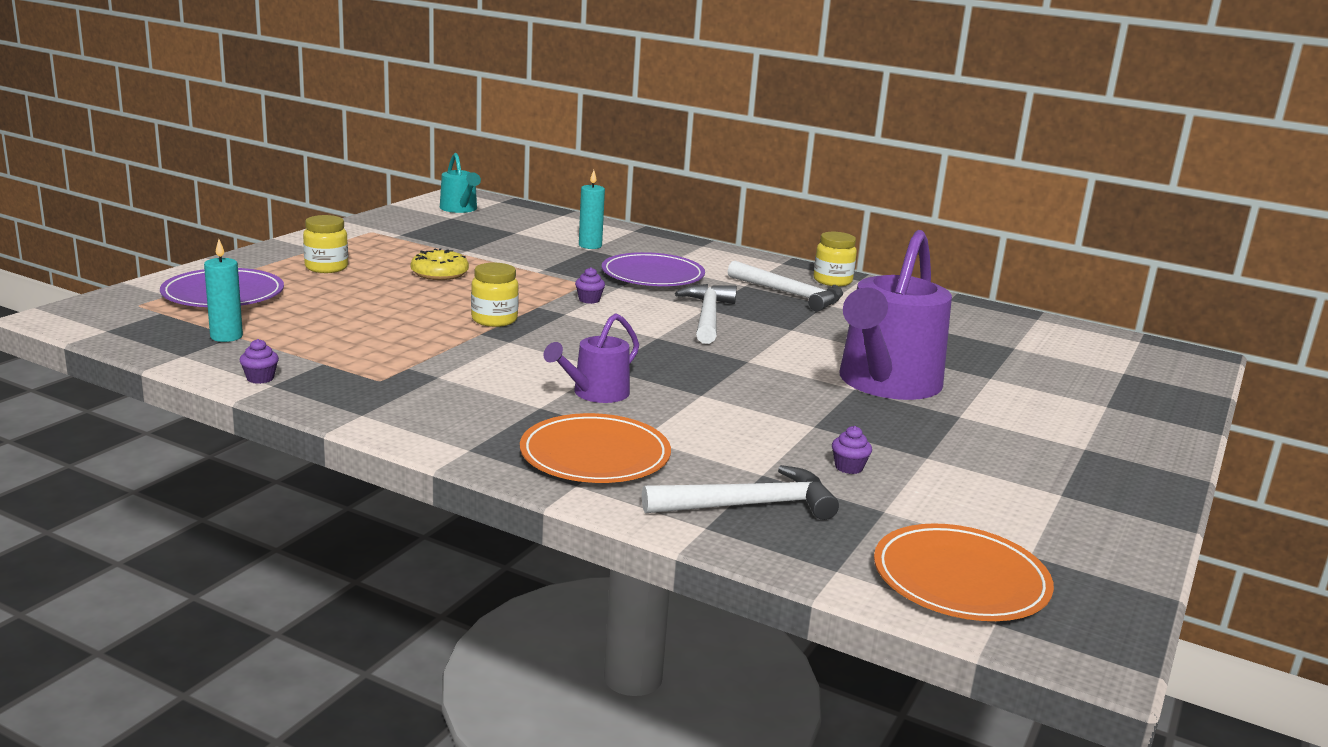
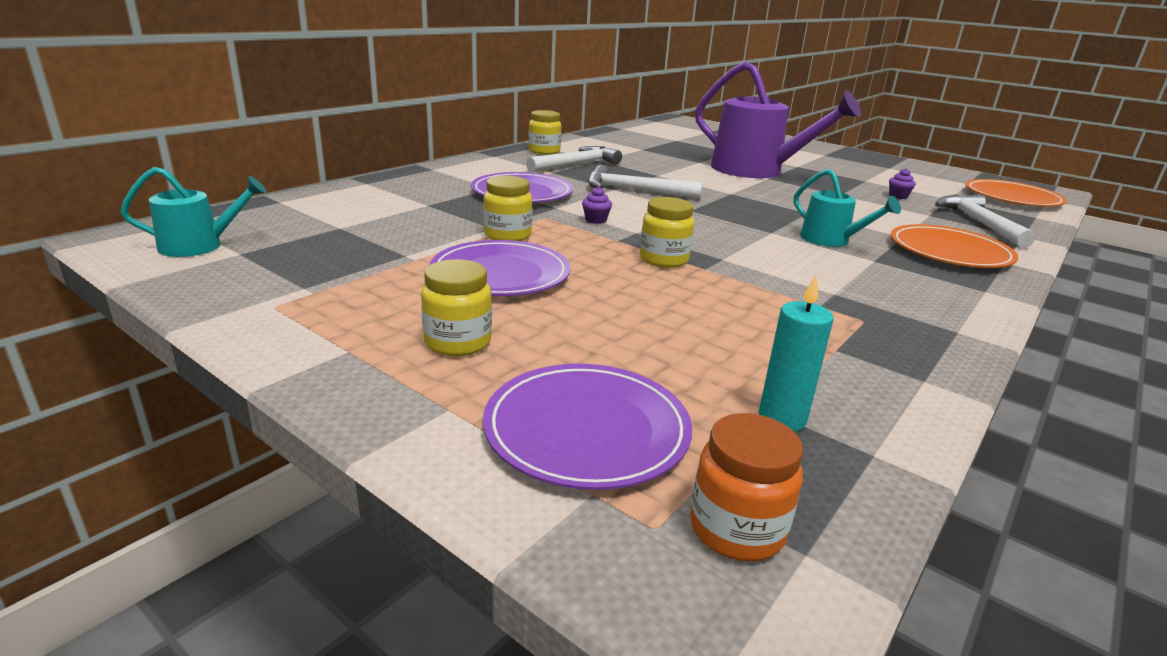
camera: 80 degrees left, 5 degrees up
(129, 319) = (736, 530): none -> orange jar
(260, 378) = (912, 388): purple cupcake -> none
(439, 273) = (500, 274): yellow donut -> purple plate
(526, 273) = (507, 235): none -> yellow jar
(590, 246) = (415, 203): turquoise candle -> none
(595, 394) = (831, 240): purple watering can -> turquoise watering can

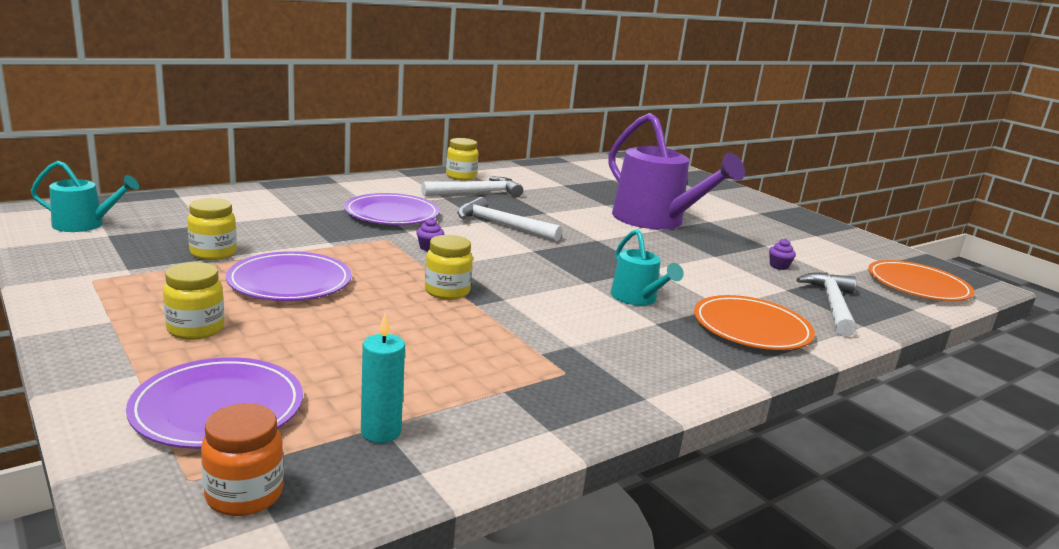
camera: 15 degrees right, 5 degrees down
(507, 235) = (334, 250): yellow jar -> yellow jar (213, 253)

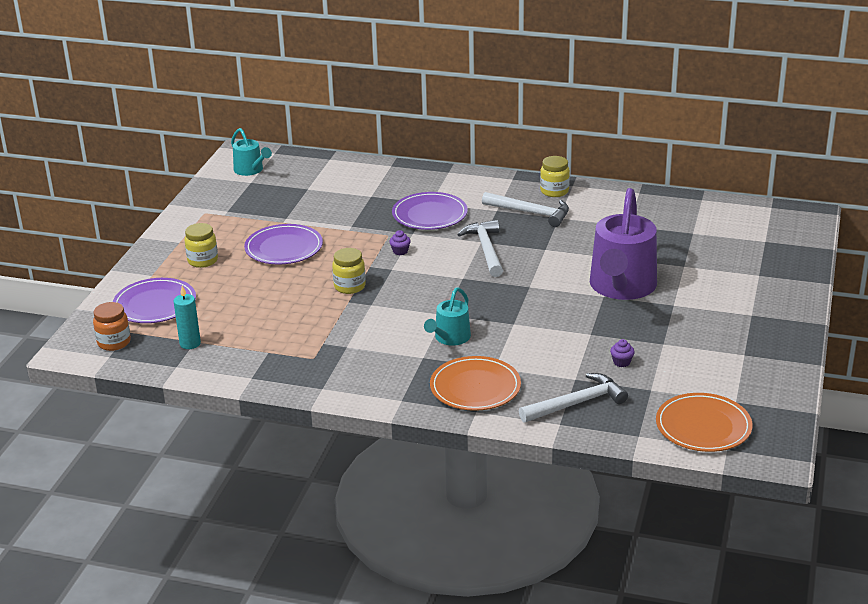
camera: 55 degrees right, 10 degrees up
(213, 253) = (279, 213): yellow jar -> none

